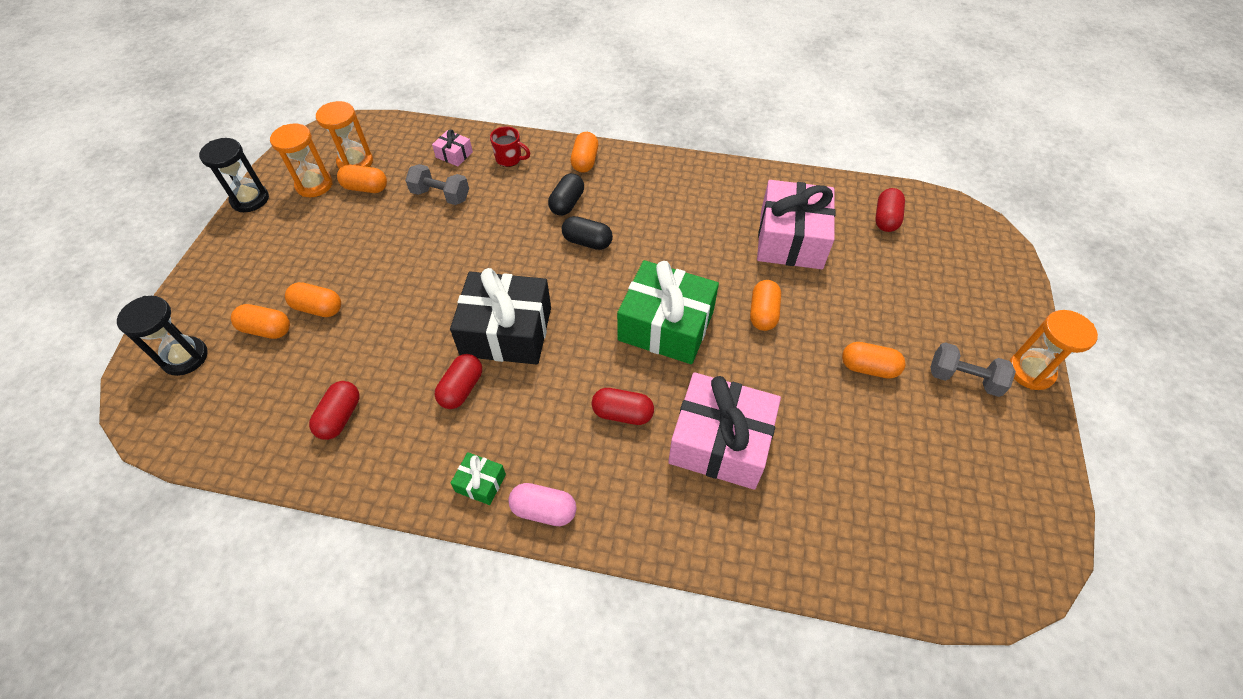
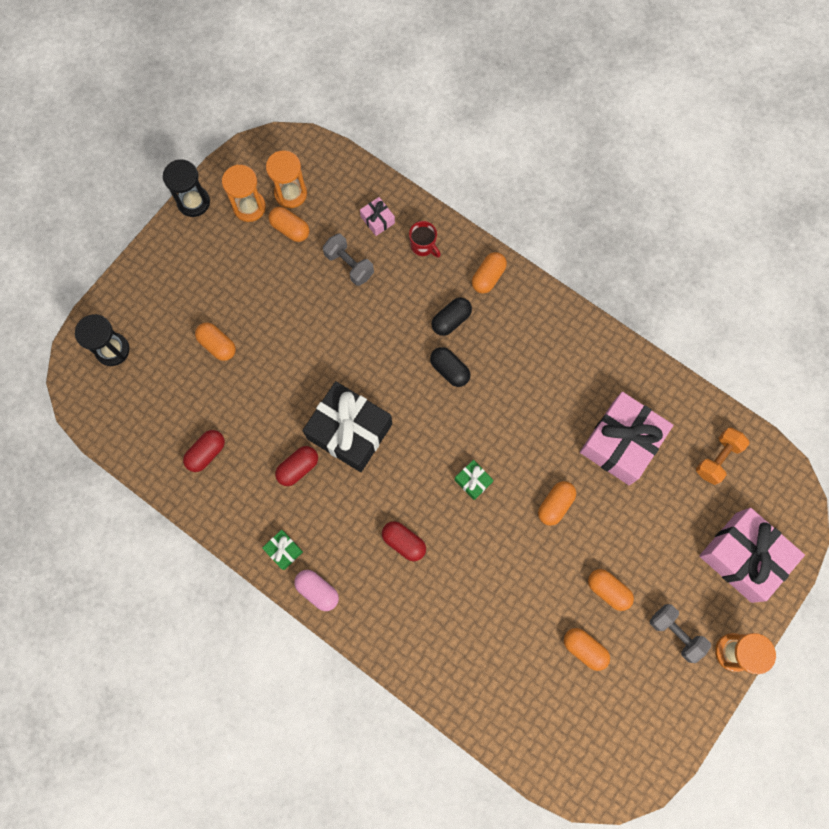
camera: 25 degrees right, 20 degrees up
(267, 329) = (175, 349): orange capsule -> orange capsule (584, 649)
(666, 325) = (473, 481): green gift -> green gift, size x0.43
(720, 442) = (462, 597): pink gift -> pink gift (743, 557)
(886, 219) = (717, 458): red capsule -> orange dumbbell

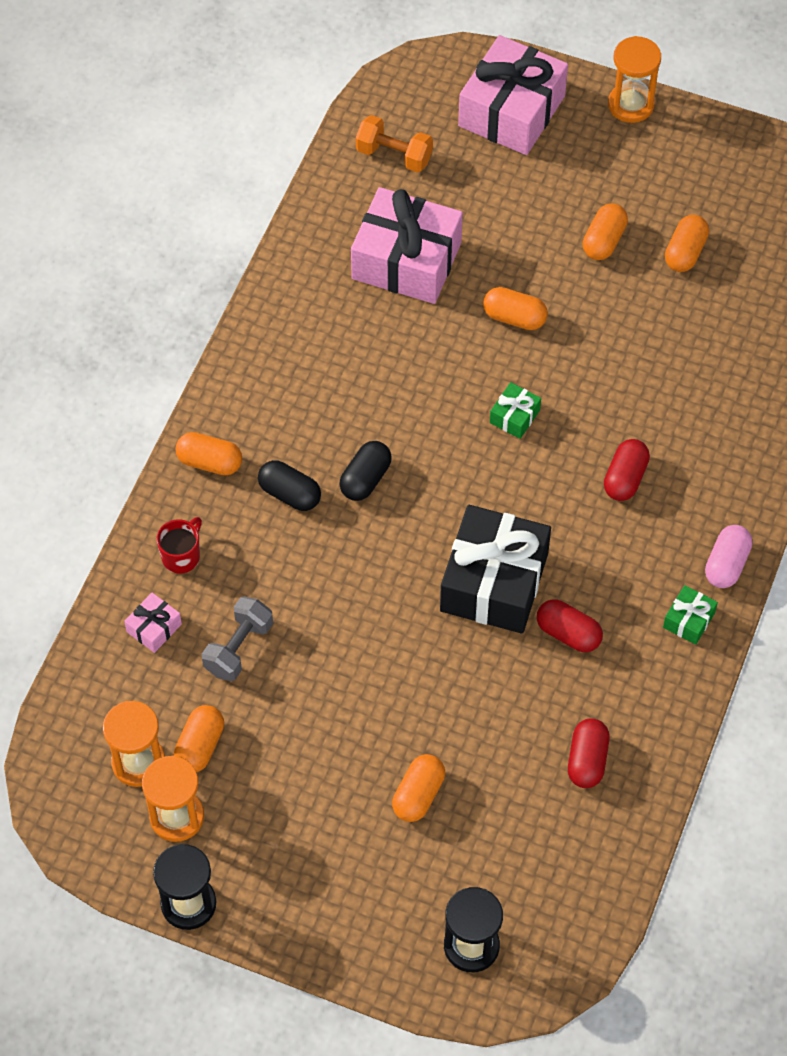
camera: 105 degrees left, 15 degrees down
(206, 453) = (587, 760): red capsule -> red capsule turned 75 degrees clockwise
(675, 633) = (630, 164): grey dumbbell -> none

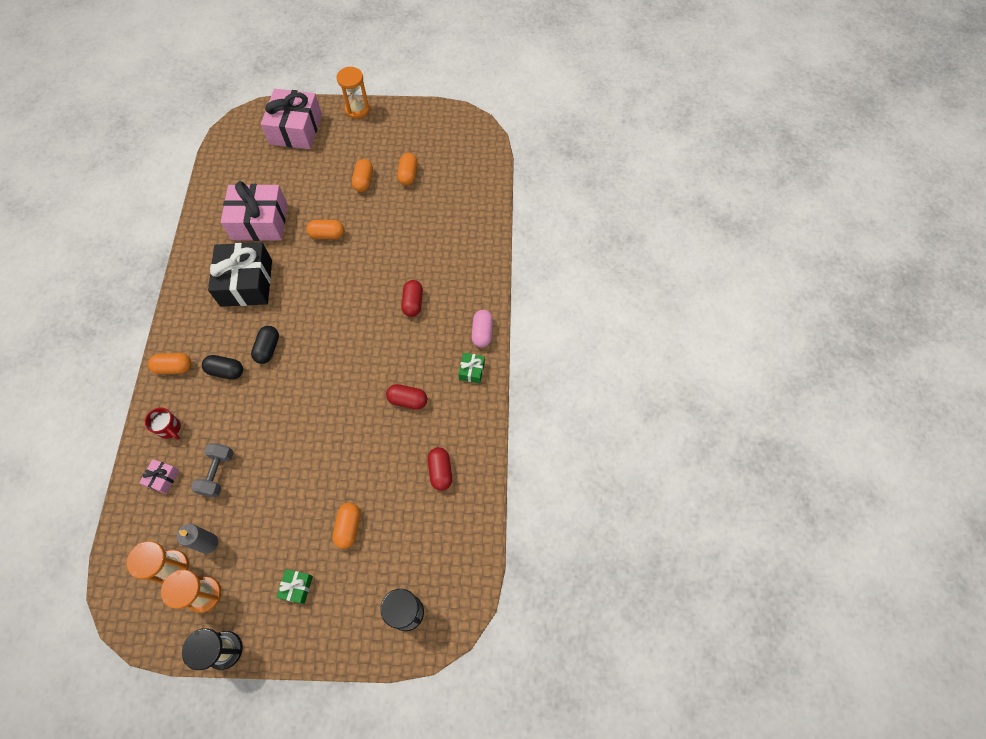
camera: 20 degrees left, 5 degrees up
(182, 556) = (170, 428): red mug -> red mug turned 120 degrees clockwise
(200, 746) = (208, 543): orange capsule -> grey candle
(394, 155) = (238, 169): orange dumbbell -> none
(494, 582) = (357, 384): black gift -> black gift (246, 283)
(514, 416) = (342, 288): green gift -> green gift (297, 587)

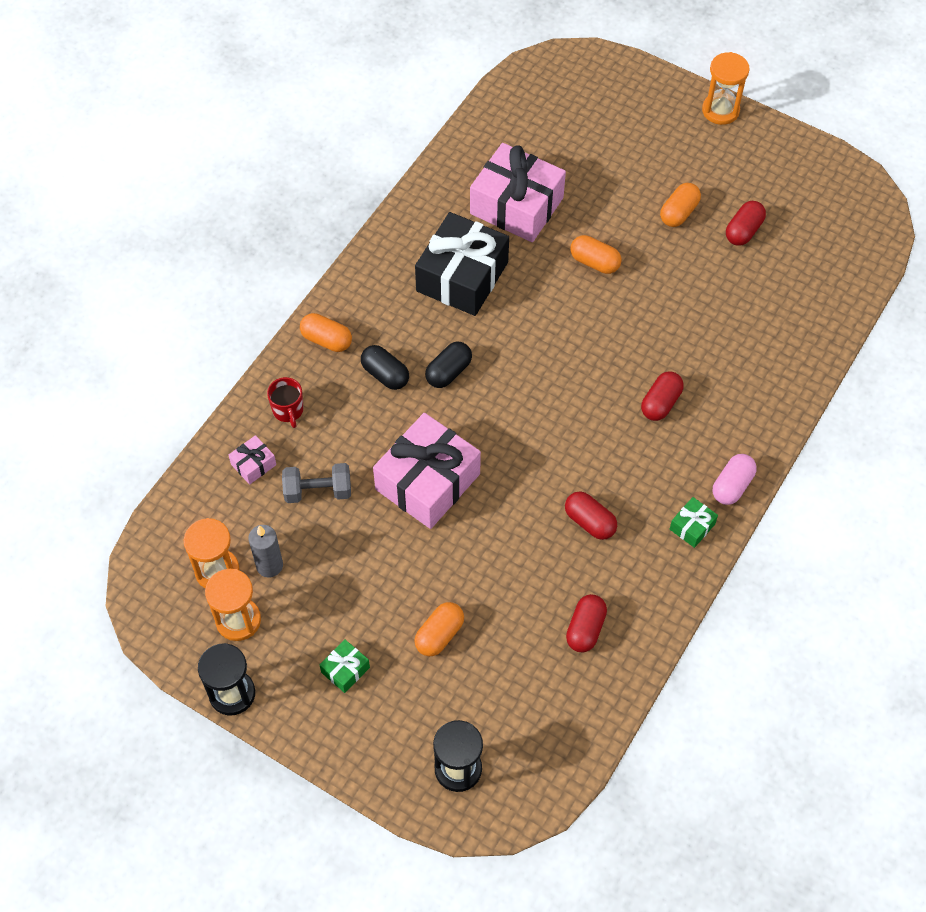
camera: 30 degrees right, 5 degrees down
(218, 473) = (318, 491): grey dumbbell -> grey dumbbell turned 45 degrees clockwise
(296, 129) = (623, 102): pink gift -> pink gift (427, 481)
(408, 175) = (743, 231): orange capsule -> red capsule

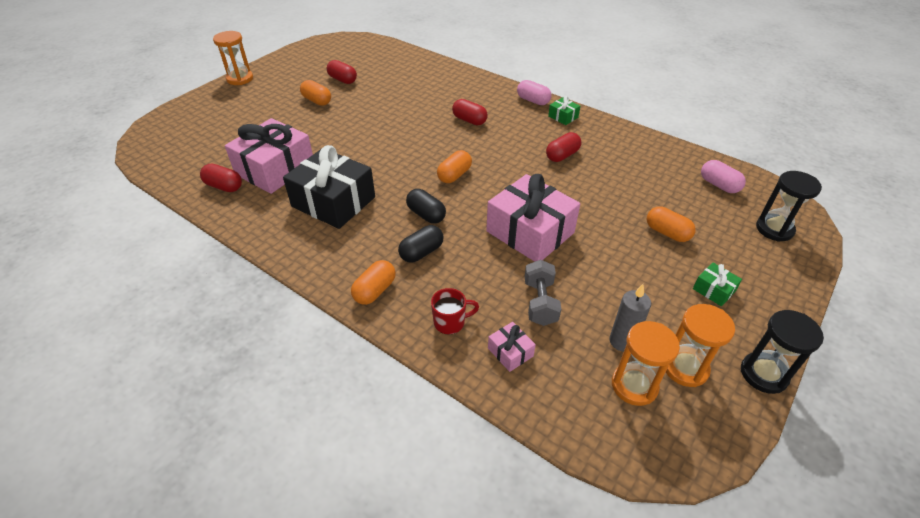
camera: 85 degrees left, 15 degrees down
(546, 719) = (719, 185): none -> pink capsule
(585, 629) = (645, 163): red capsule -> red capsule (224, 186)
(594, 262) = (345, 137): orange capsule -> orange capsule (454, 175)

